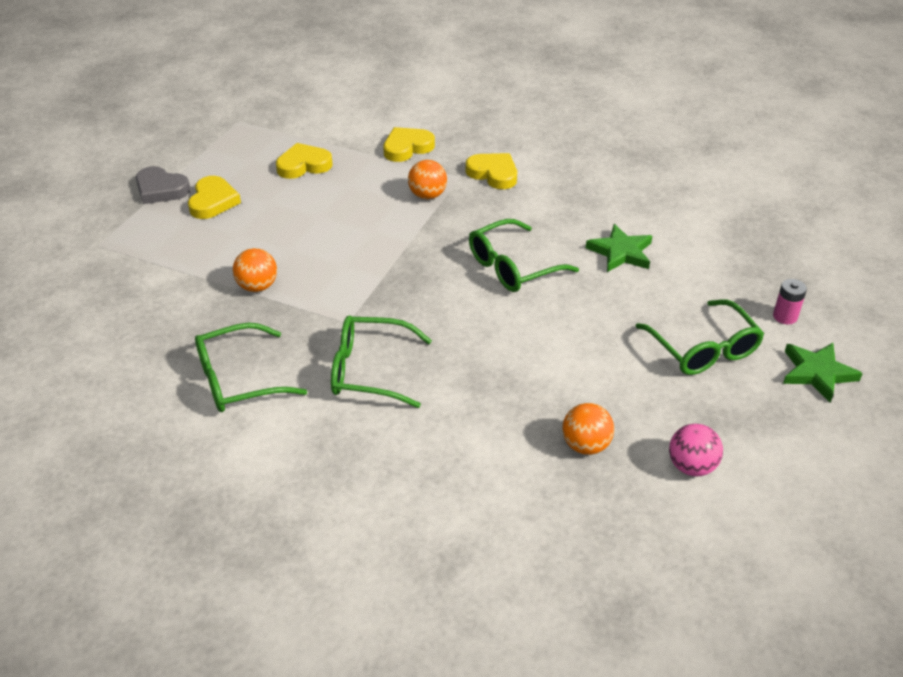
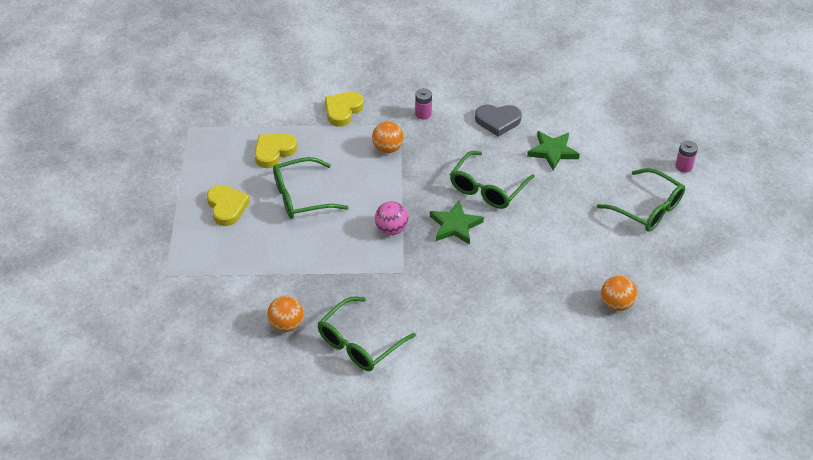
camera: 25 degrees left, 5 degrees up
(161, 189) = (176, 210): grey heart -> grey heart (498, 121)
(257, 286) = (317, 267): orange ball -> orange ball (286, 324)
(369, 370) = (444, 303): green glasses -> green glasses (301, 196)
(493, 174) = (423, 114): yellow heart -> pink battery
(691, 466) = (686, 294): pink ball -> pink ball (391, 229)
(817, 373) = (724, 201): green star -> green star (455, 225)

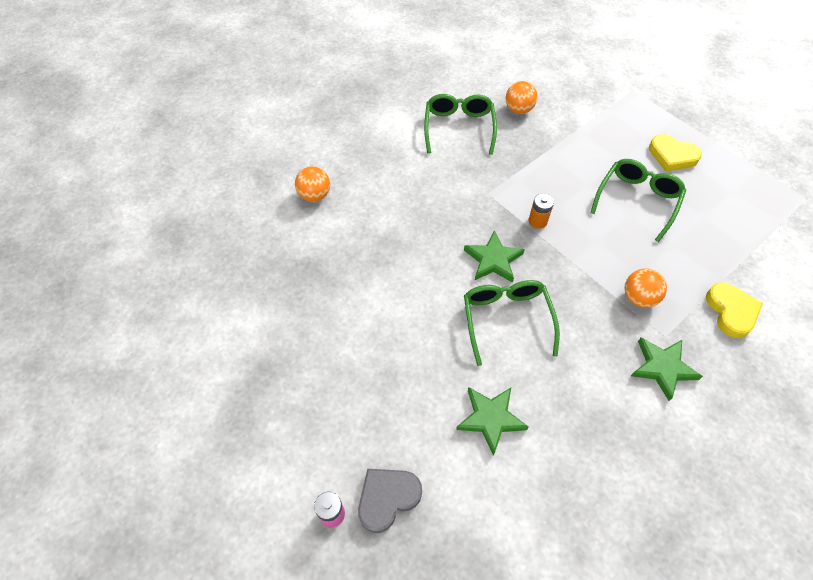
camera: 140 degrees right, 10 degrees up
(274, 152) = (715, 224): yellow heart -> none
(391, 229) = (537, 221): pink ball -> orange battery
(423, 114) = (662, 368): pink battery -> green star
(498, 121) = (585, 419): grey heart -> grey heart (387, 498)
(616, 304) = (294, 278): orange ball -> orange ball (314, 195)
(647, 208) = (334, 411): green glasses -> none

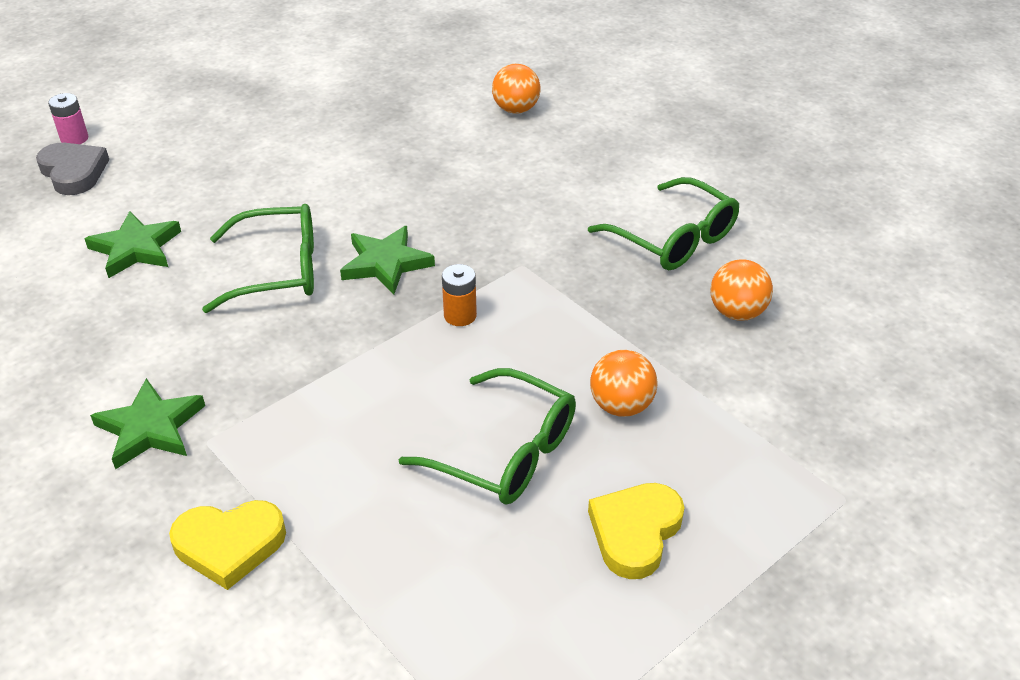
camera: 90 degrees right, 15 degrees down
(459, 128) = (674, 239): green glasses -> green glasses turned 45 degrees clockwise
(638, 298) = (285, 419): orange ball -> orange ball (621, 406)

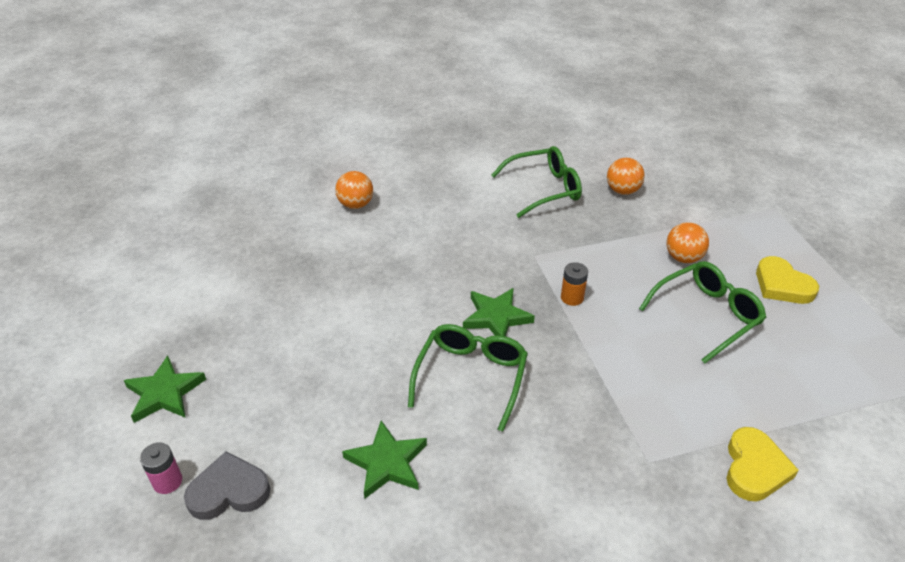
camera: 65 degrees left, 0 degrees up
(150, 428) = (623, 493): green star -> green star (164, 393)

